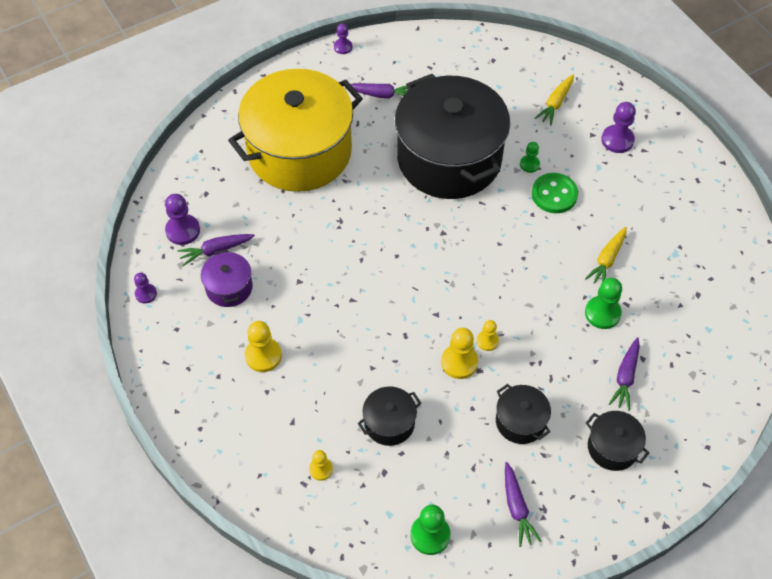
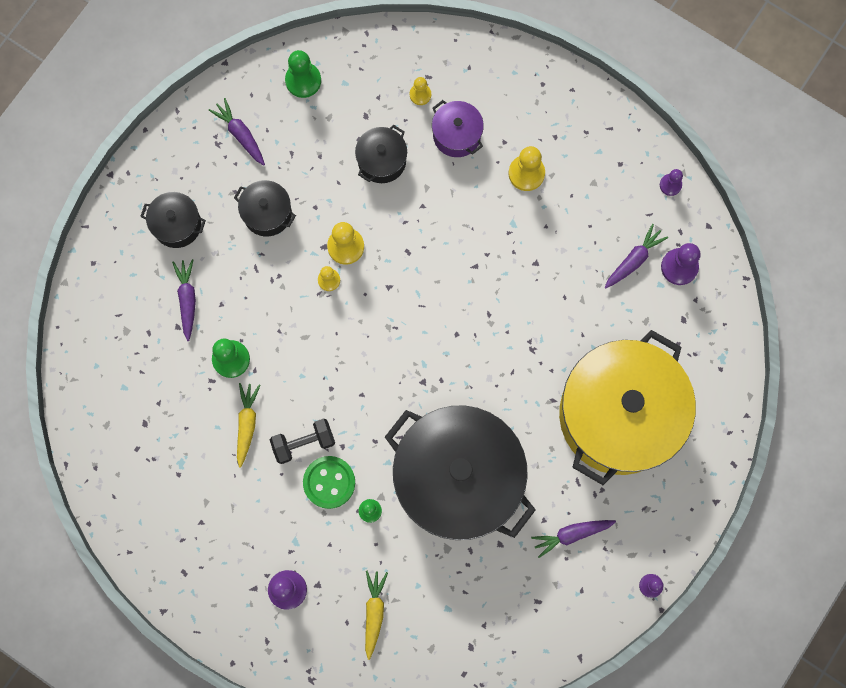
camera: 155 degrees right, 20 degrees up
(229, 287) = (597, 226): purple pot -> purple pot (457, 135)
(564, 228) = (303, 443): none -> black dumbbell

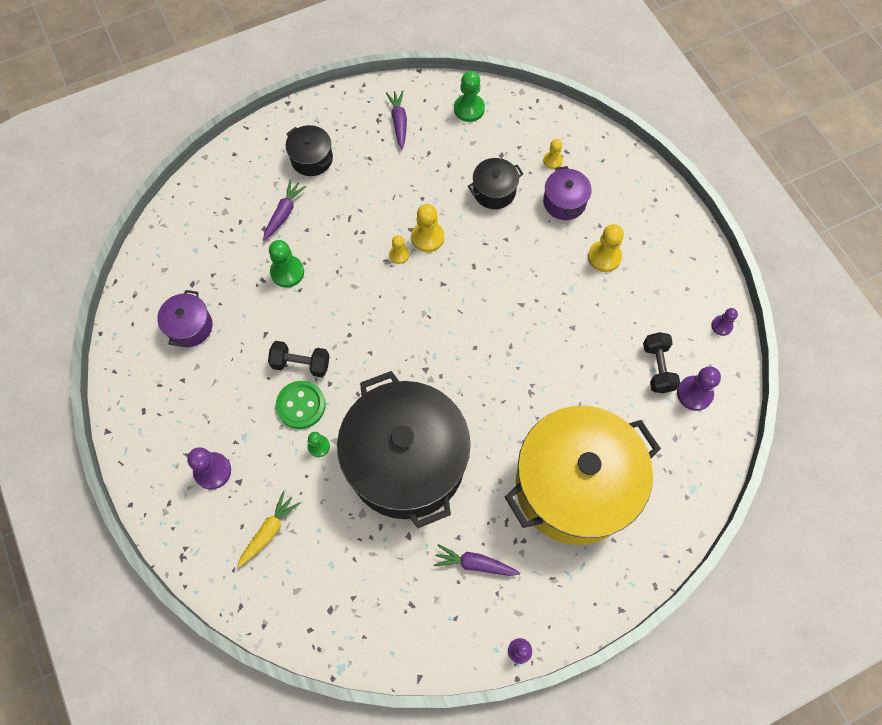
camera: 30 degrees right, 10 degrees down
(172, 467) = (190, 327): none -> purple pot
(247, 424) = (267, 326): yellow carrot -> none
(267, 213) = (383, 184): black pot -> none
(633, 260) = (657, 368): purple carrot -> black dumbbell

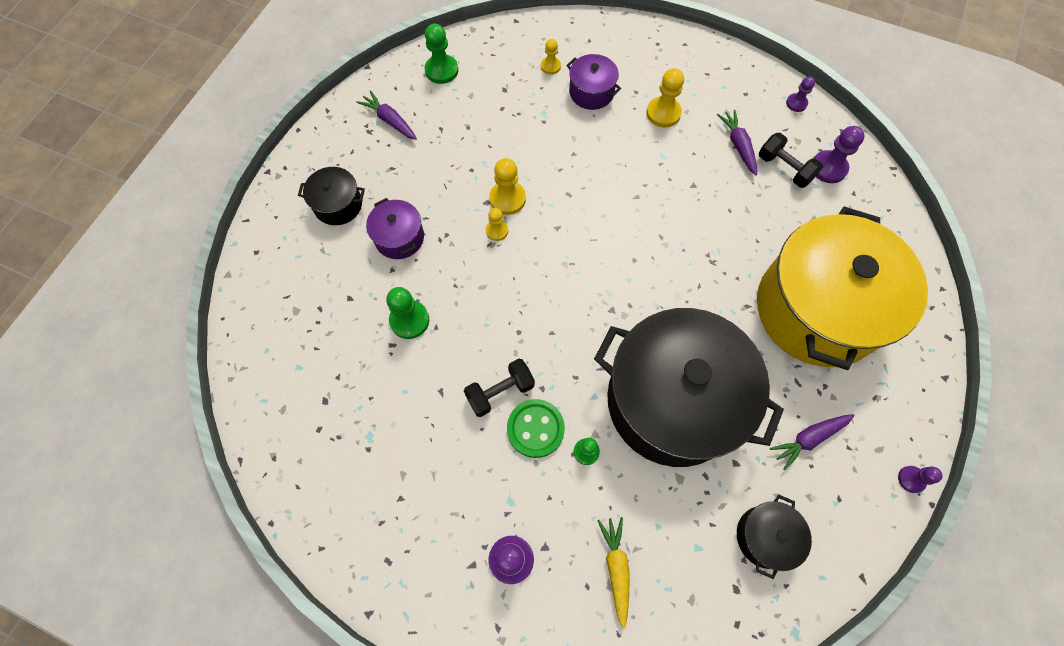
camera: 40 degrees left, 0 degrees up
(190, 327) = (360, 442): purple pot -> purple pot (399, 238)
(284, 213) = (356, 271): purple carrot -> purple carrot (738, 145)
(494, 191) = (527, 122): black pot -> black pot (765, 537)

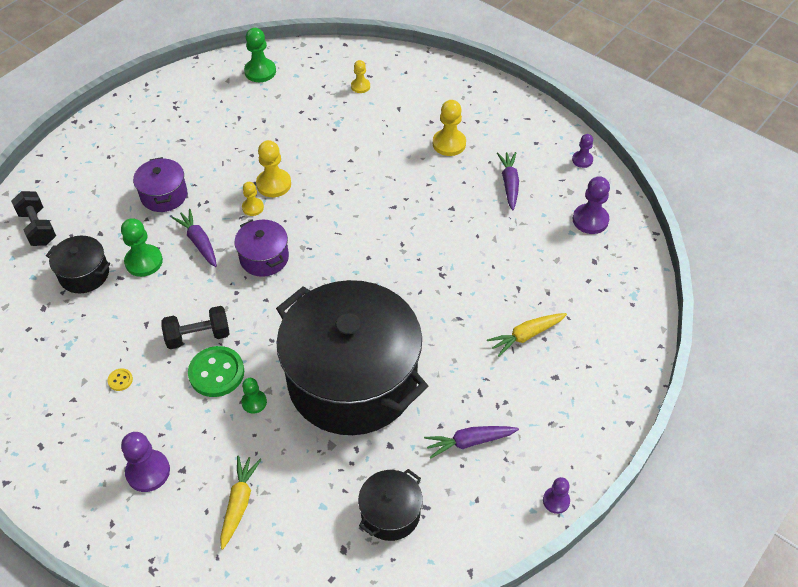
camera: 15 degrees right, 15 degrees down
(338, 205) = (122, 159): black pot -> black pot (84, 274)
(390, 120) = (197, 102): purple carrot -> purple carrot (199, 242)
(440, 463) = (120, 380): none -> yellow button
(591, 92) = (389, 114): purple pot -> purple pot (264, 258)
(784, 168) = (546, 212): black dumbbell -> black dumbbell (38, 227)
(817, 309) = (526, 335): yellow pot -> yellow carrot

